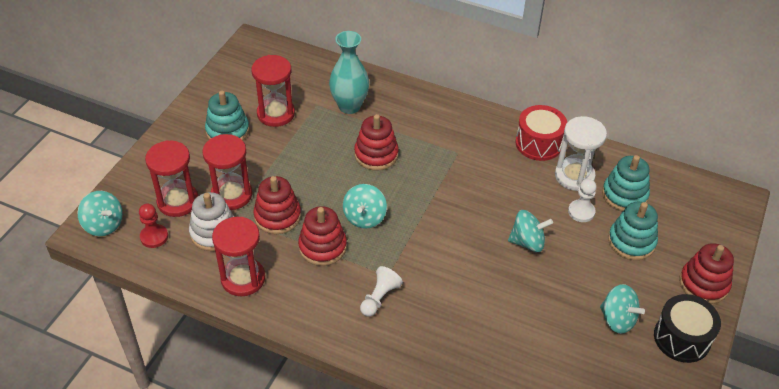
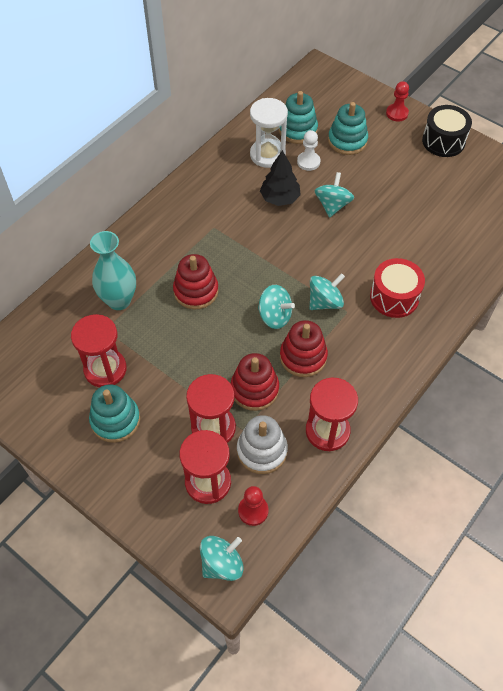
camera: 75 degrees left, 10 degrees up
(379, 298) = (371, 323): white pawn -> none
(517, 196) = (280, 198): none -> black tree
(538, 143) = (221, 167): red drum -> red drum (394, 297)
(617, 319) = (421, 172): turquoise spinning top -> turquoise spinning top (325, 302)
(703, 284) = (397, 113): red stacking toy -> red pawn

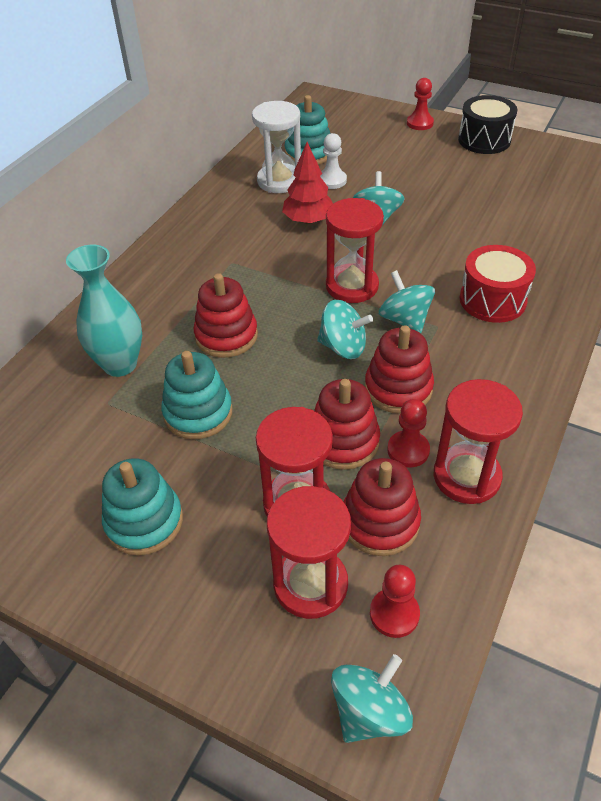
camera: 10 degrees left, 10 degrees down
(105, 369) = (115, 454): red hourglass -> red hourglass (352, 286)
(262, 451) = (380, 522): white stacking toy -> red stacking toy
(280, 198) = (308, 220): black tree -> red tree
(295, 404) = (408, 450): none -> red pawn
(325, 302) = (405, 320): turquoise spinning top -> turquoise spinning top turned 75 degrees counterclockwise
(347, 141) = (372, 155): turquoise stacking toy -> turquoise stacking toy (198, 413)

